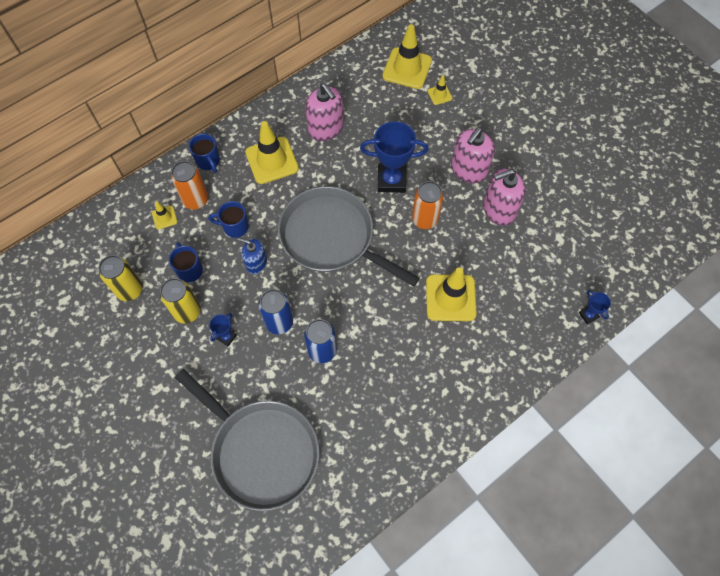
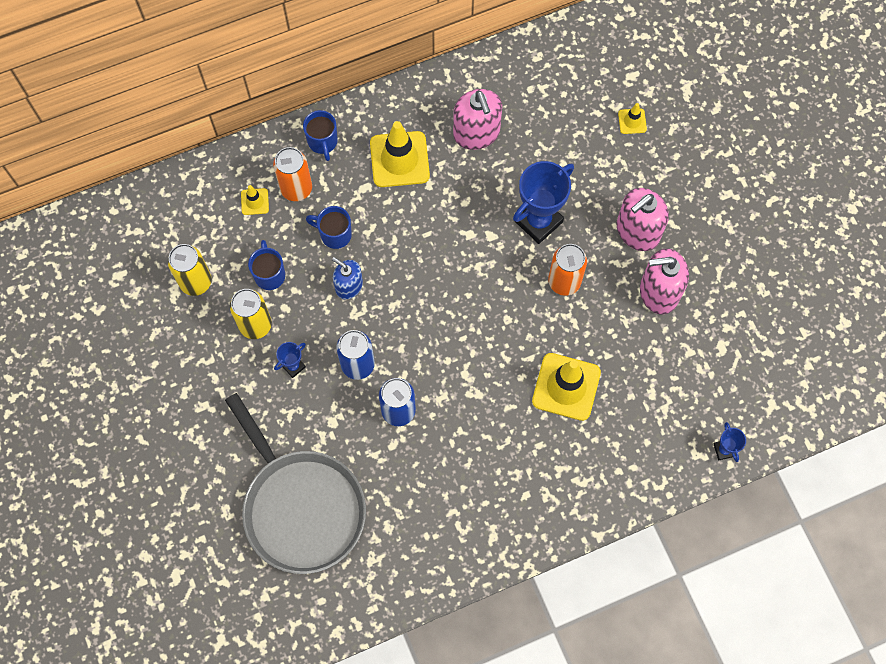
camera: 15 degrees right, 5 degrees up
(331, 237) = (445, 276): grey pan -> none
(391, 180) = (538, 221): blue trophy -> blue trophy turned 60 degrees counterclockwise
(407, 68) = (601, 75): yellow traffic cone -> none

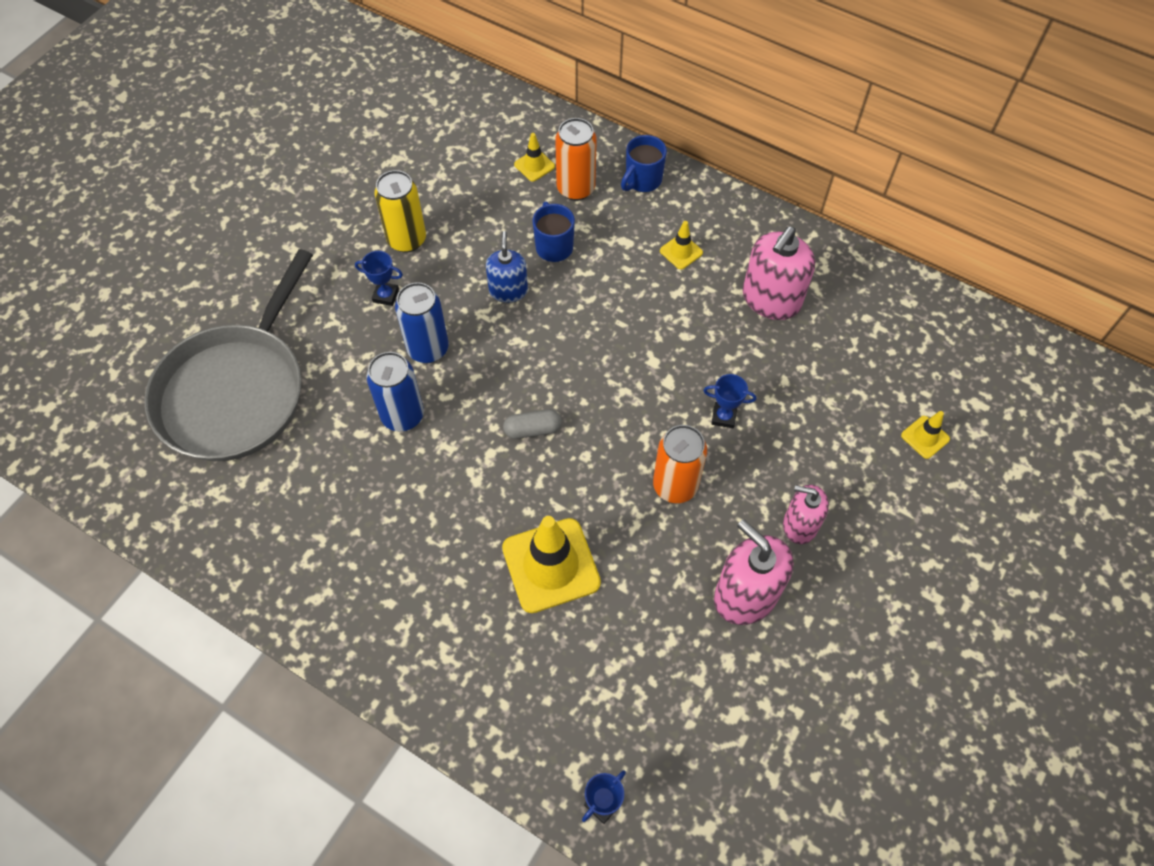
camera: 55 degrees right, 10 degrees down
(196, 282) = (415, 169): yellow can -> none
(269, 274) = (468, 220): blue mug -> none
(399, 159) = (681, 252): yellow traffic cone -> yellow traffic cone, size x0.47
(466, 338) = (532, 430): none -> grey capsule
(538, 221) = (723, 417): blue trophy -> blue trophy, size x0.48
(637, 231) = (799, 525): pink soap dispenser -> pink soap dispenser, size x0.63

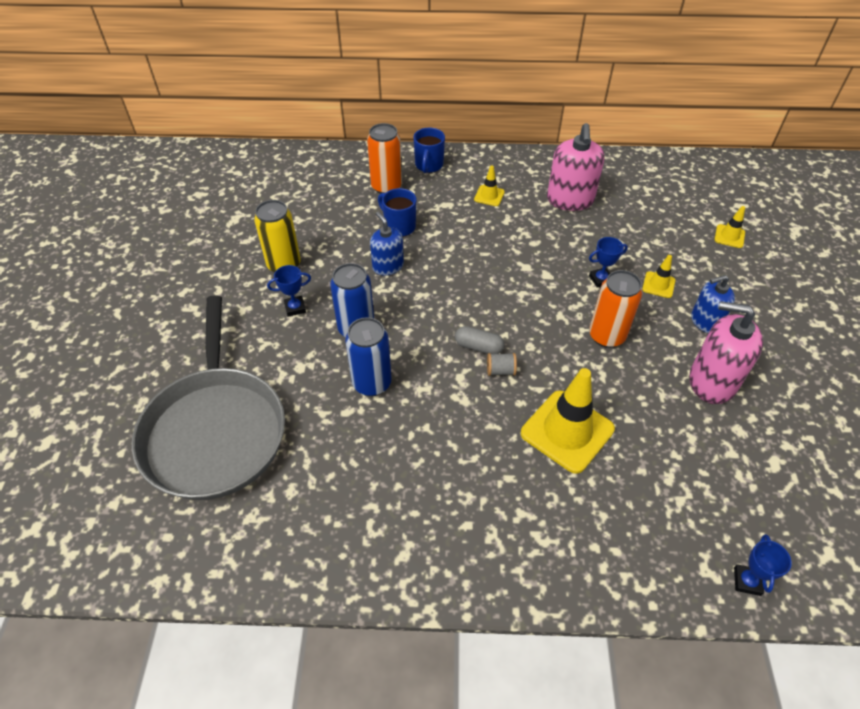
camera: 30 degrees left, 10 degrees down
(532, 430) = (478, 347): grey capsule -> grey capsule turned 60 degrees clockwise
(534, 165) = (345, 184): yellow traffic cone -> yellow traffic cone (658, 285)
(534, 467) = (500, 371): none -> grey spool
(799, 525) = (705, 321): pink soap dispenser -> blue soap dispenser

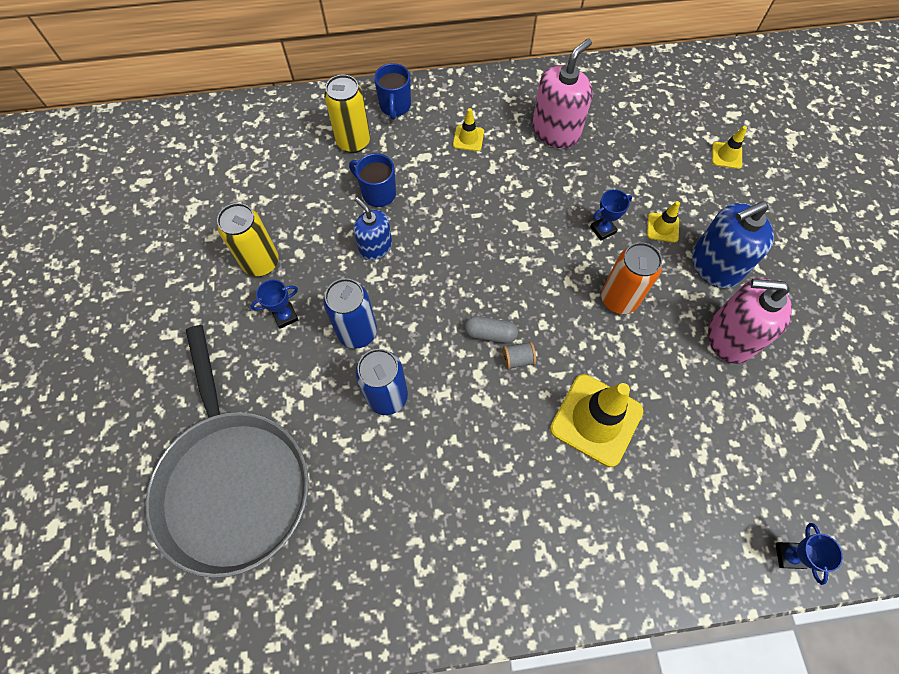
camera: 10 degrees left, 15 degrees up
(386, 187) = (353, 142): orange can -> yellow can
(570, 200) = (555, 131): pink soap dispenser -> pink soap dispenser turned 135 degrees counterclockwise
(705, 321) = (715, 265): blue soap dispenser -> blue soap dispenser, size x1.58

